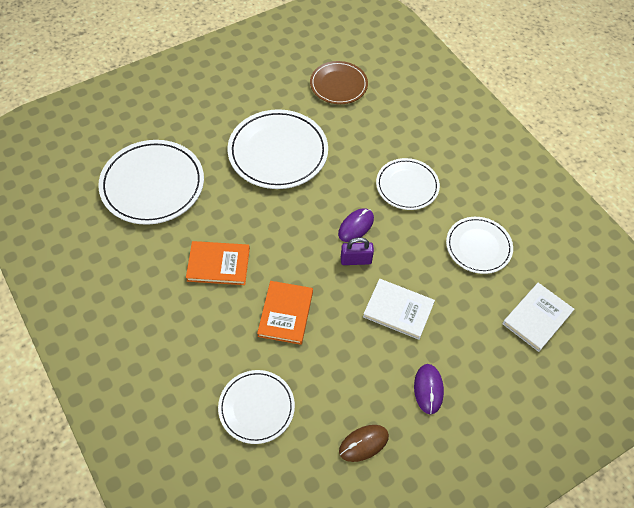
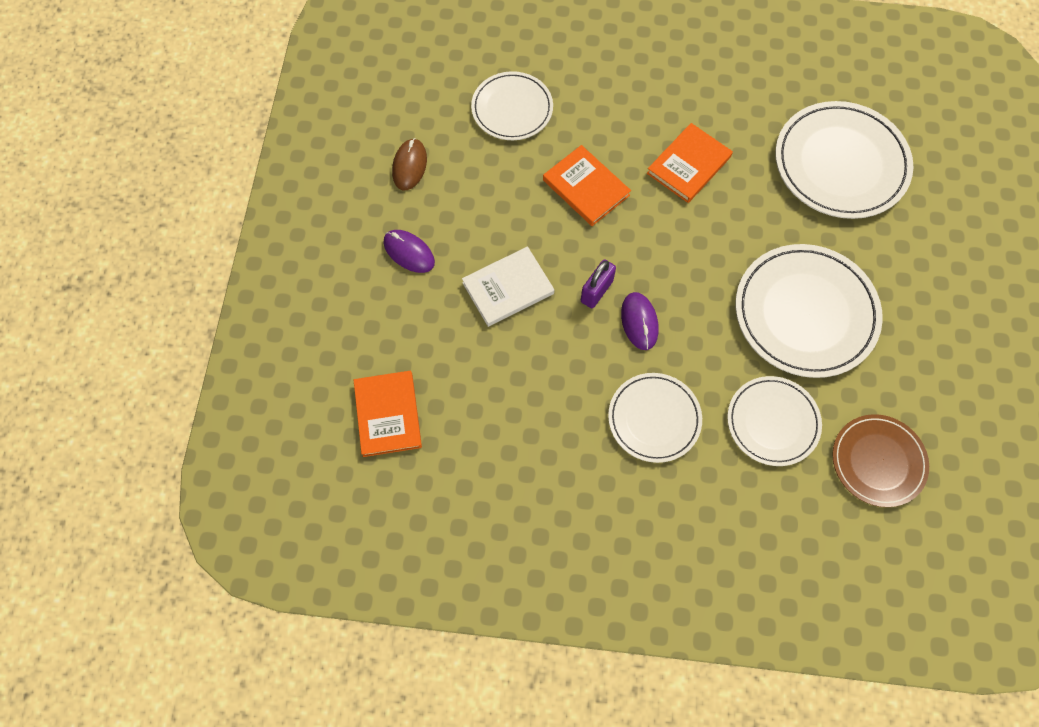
camera: 130 degrees right, 10 degrees up
(478, 247) = (515, 429): white plate -> white plate (772, 422)
(537, 318) = (388, 414): white book -> orange book

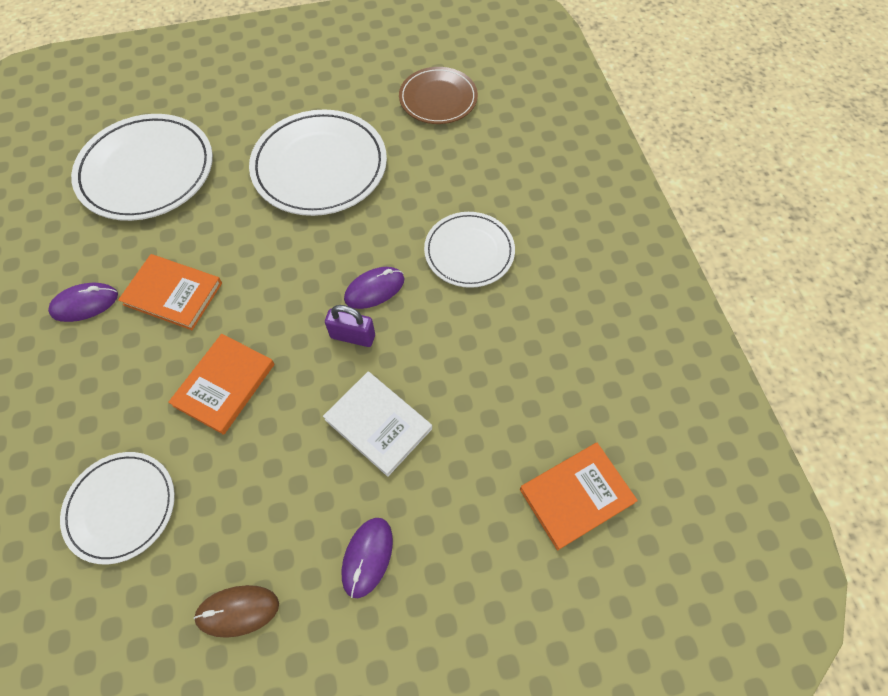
camera: 110 degrees left, 5 degrees down
(699, 102) = (85, 304): none -> purple mouse
(772, 422) = (434, 168): white plate -> none

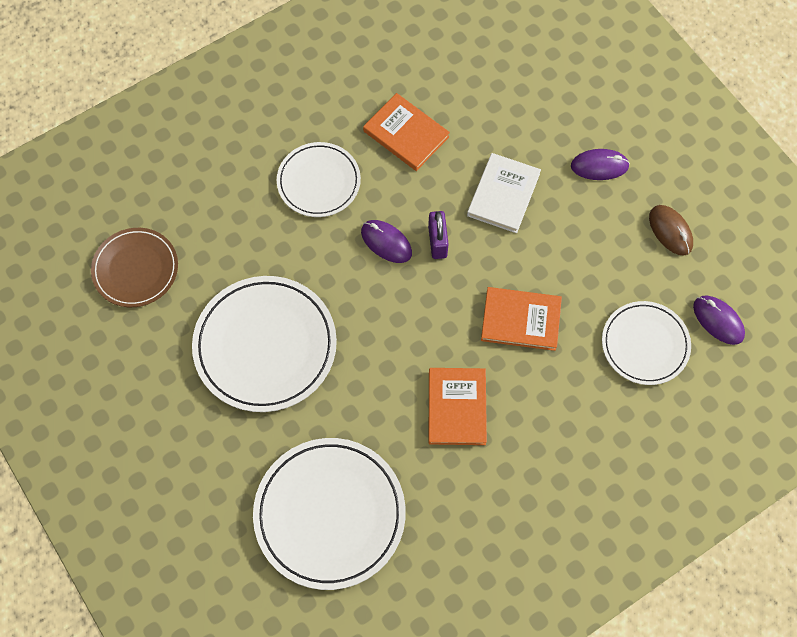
camera: 110 degrees left, 5 degrees up
(85, 304) = (498, 480): purple mouse -> purple mouse (718, 321)
(576, 496) = (499, 54): orange book -> orange book (406, 134)

